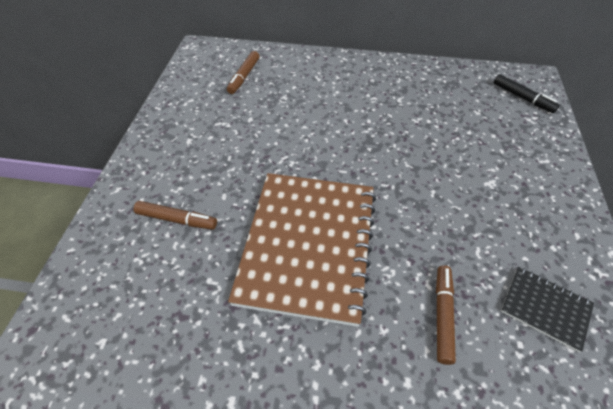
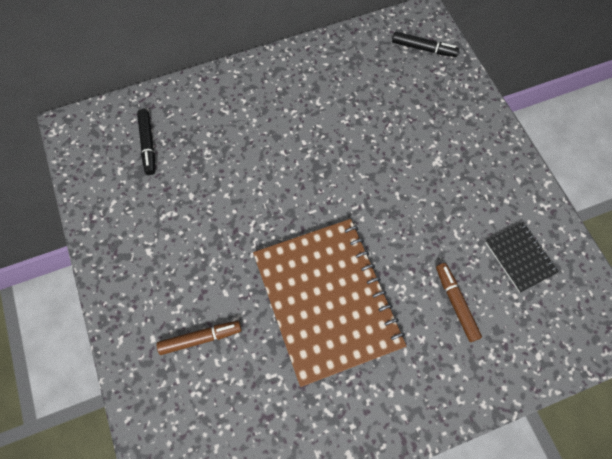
camera: 30 degrees left, 15 degrees up
(244, 76) = (148, 144): brown marker -> black marker
(545, 308) = (520, 257): black notebook -> black notebook turned 60 degrees clockwise

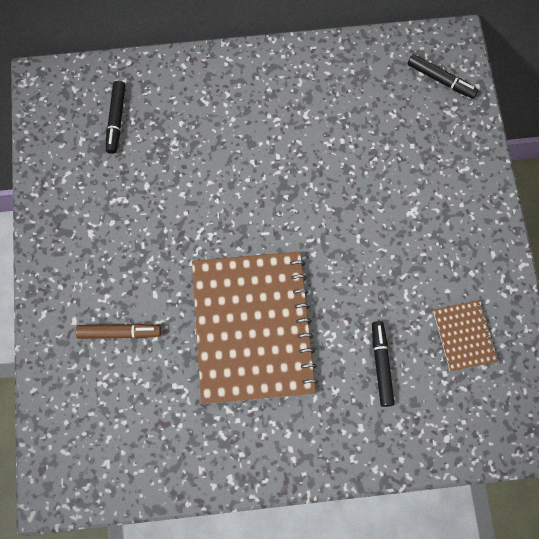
camera: 15 degrees right, 5 degrees up
(456, 304) = (381, 365): brown marker -> black marker
(520, 257) = (464, 336): black notebook -> brown notebook

